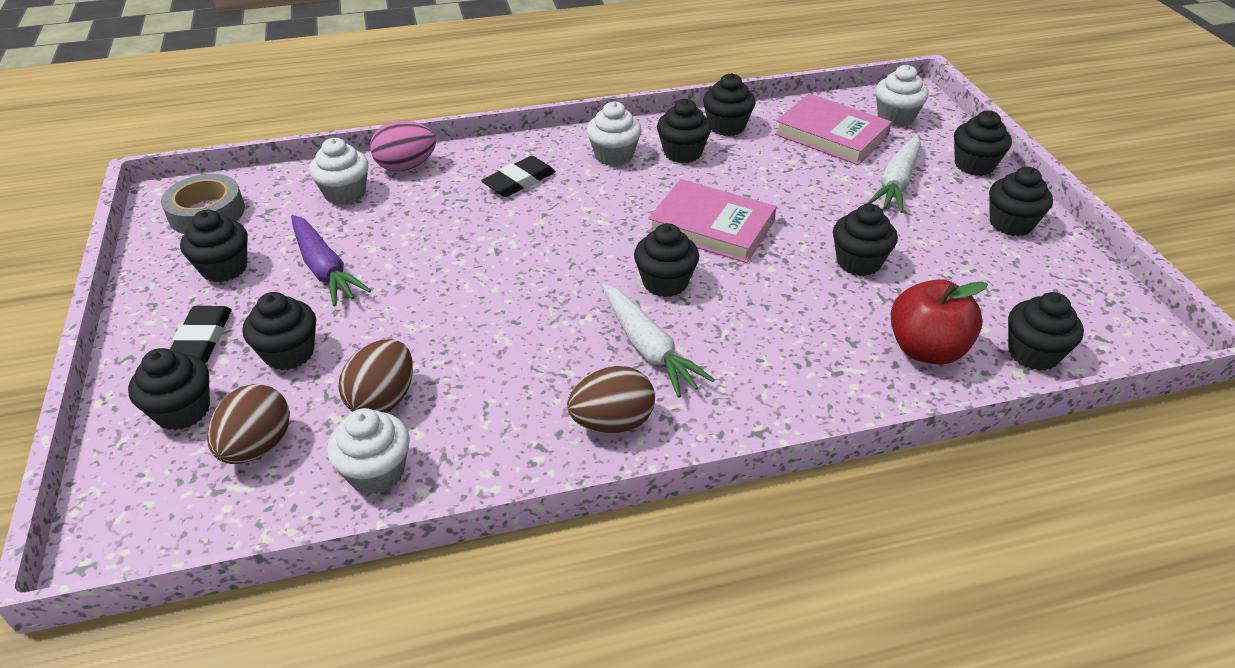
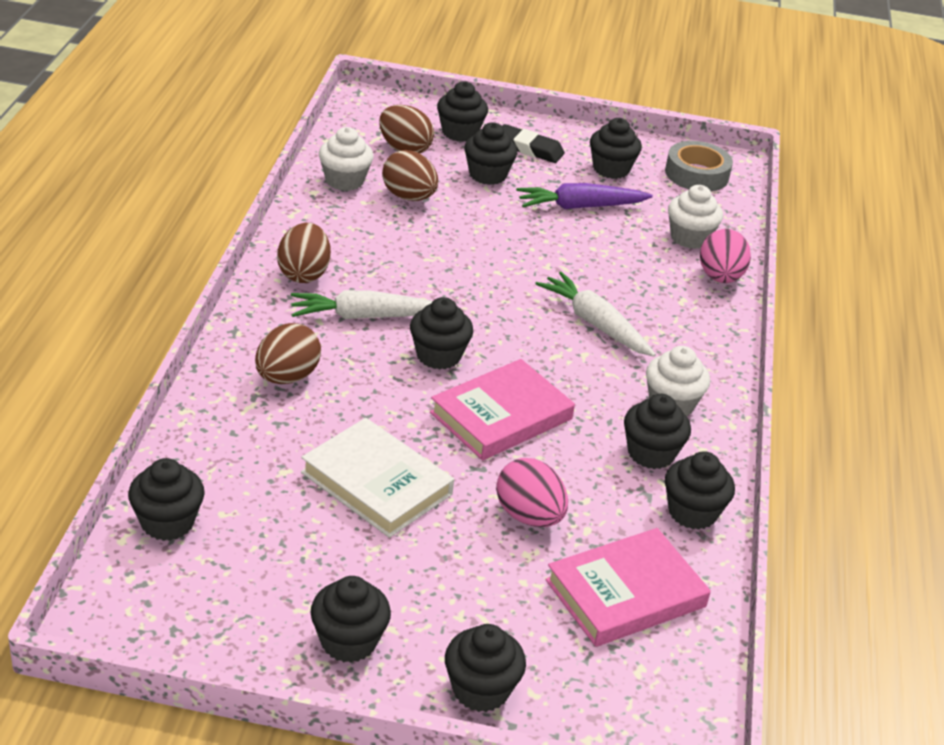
camera: 110 degrees right, 5 degrees down
(519, 181) = (655, 331): black eraser -> none
(789, 362) = (287, 377): none -> brown egg
(807, 186) = (529, 516): none -> pink egg
(858, 262) = (376, 483): black cupcake -> white book
(895, 117) = (637, 683): white cupcake -> none
(897, 183) = (489, 592): white carrot -> white carrot (595, 324)
(926, 349) = (232, 459): red apple -> none

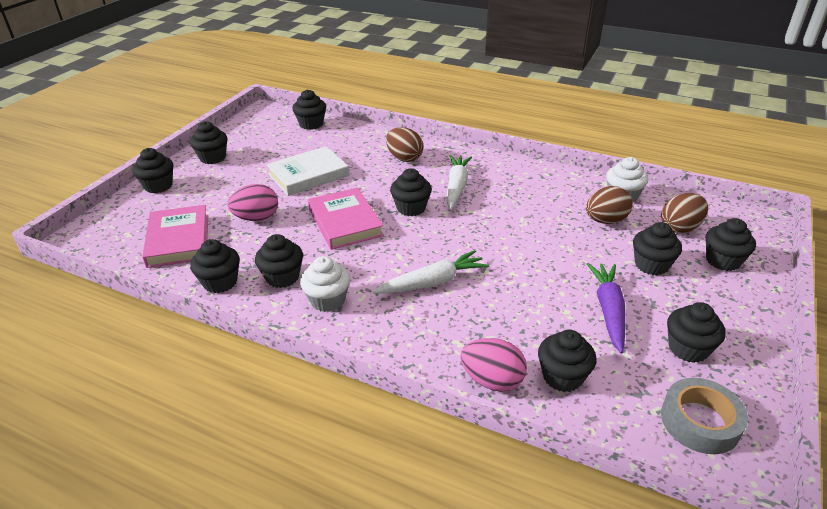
camera: 110 degrees right, 0 degrees up
(303, 274) = (504, 171): brown egg -> none
(529, 148) = (709, 298): black eraser -> none
(689, 238) = (562, 377): white cupcake -> black cupcake

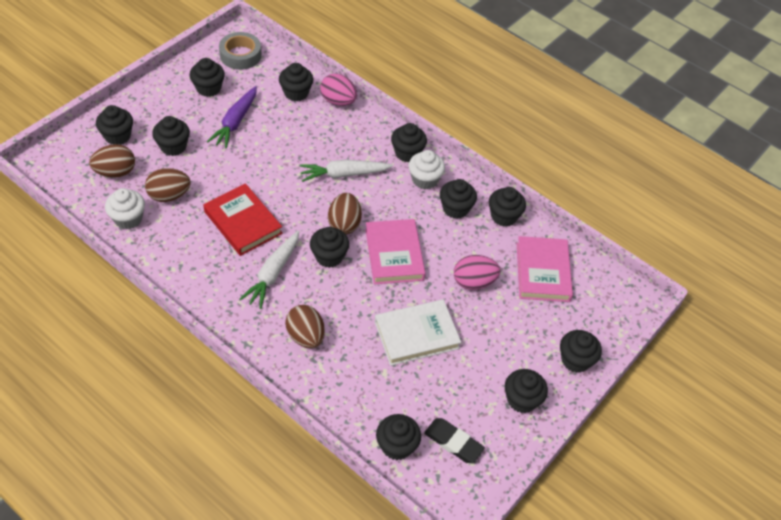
camera: 170 degrees left, 15 degrees up
(269, 131) = (453, 442): none -> black eraser
(359, 328) = (407, 153): none -> black cupcake
(408, 236) = (344, 224): none -> brown egg
(513, 215) = (243, 222): none -> red book

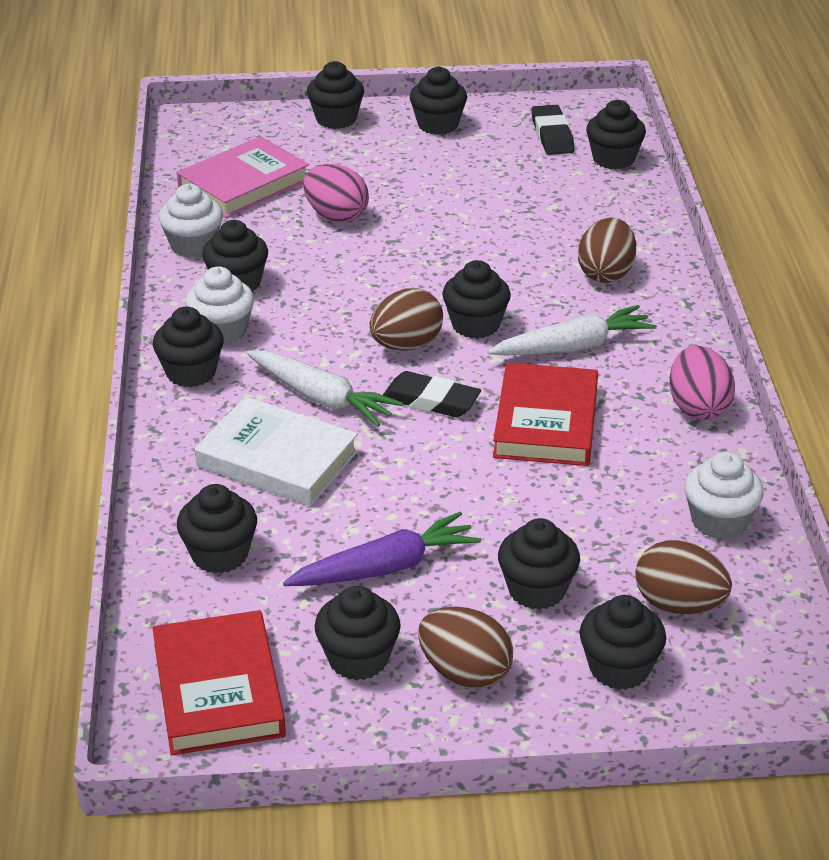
camera: 130 degrees left, 15 degrees down
(169, 195) = (621, 518): brown egg -> brown egg (465, 673)
(240, 55) = (218, 690): grey tape -> red book
(300, 202) = (431, 400): none -> black eraser
(338, 101) = (174, 499): pink egg -> pink egg (698, 407)
(394, 254) = (389, 284): pink book -> none
(416, 335) = (473, 212): white book -> white book (277, 459)
(504, 216) = (193, 246): black cupcake -> white cupcake

